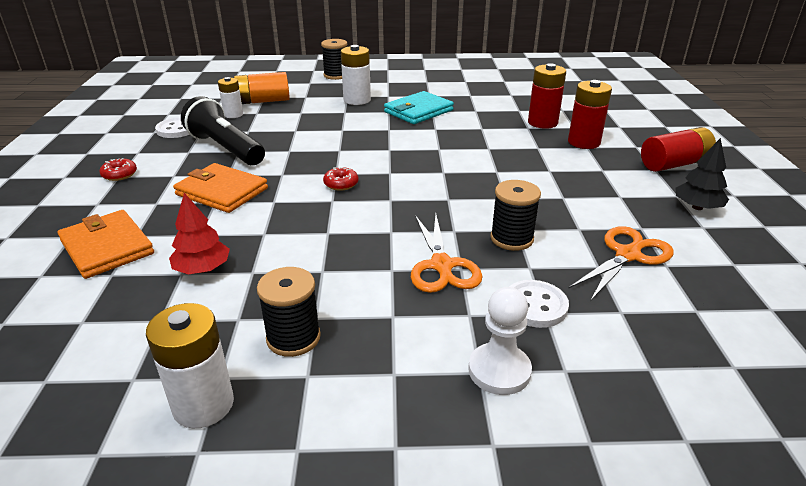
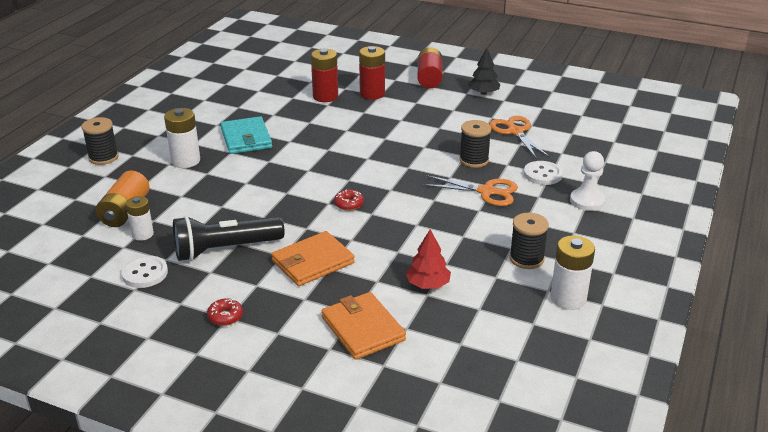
camera: 65 degrees left, 0 degrees up
(107, 247) = (363, 328): orange wallet -> orange wallet turned 75 degrees clockwise

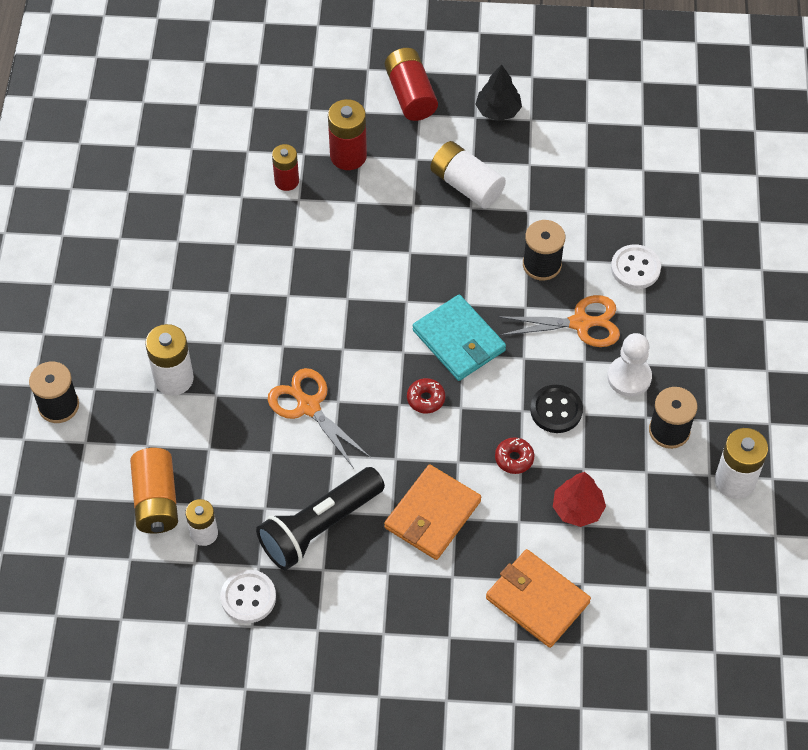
camera: 20 degrees left, 25 degrees up
(225, 316) = (380, 633): red donut -> red donut (514, 458)
(246, 138) = (227, 308): turquoise wallet -> turquoise wallet (459, 340)
(325, 96) = (286, 181): red battery -> red battery, size x0.66
(442, 118) = (466, 185): none -> white battery
(442, 229) = (556, 410): none -> black button
(515, 131) = (571, 187): orange scissors -> orange scissors (308, 406)
(587, 201) = (703, 304): white pawn -> white pawn (629, 377)

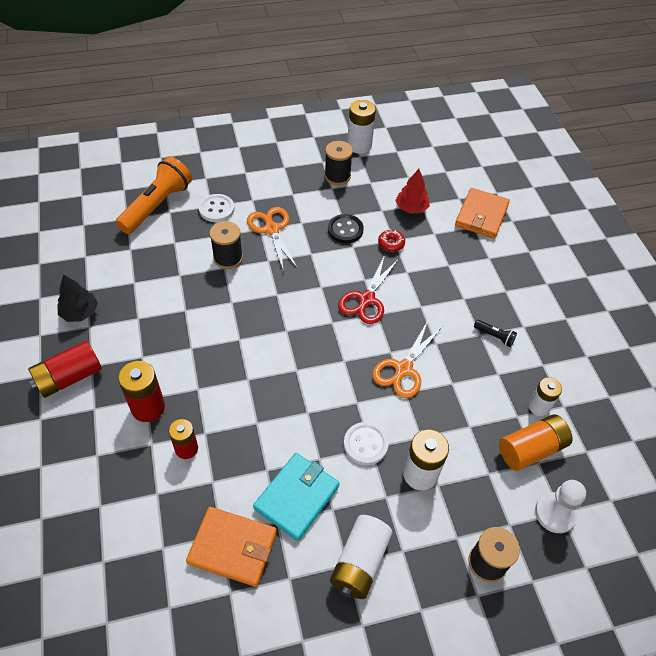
camera: 110 degrees left, 5 degrees down
(248, 597) = (569, 364): white button -> white button (365, 444)
(319, 527) = (494, 336): black flashlight -> black flashlight, size x0.42
(426, 399) = (366, 300): red donut -> red scissors
(432, 514) = (452, 277): orange wallet -> orange wallet (233, 548)
(459, 340) = (310, 291): turquoise wallet -> turquoise wallet (297, 497)
(466, 185) = (163, 317): white battery -> white battery (360, 562)
(629, 377) = (305, 199): white pawn -> white pawn (555, 513)
(658, 204) = (157, 206): none -> orange flashlight

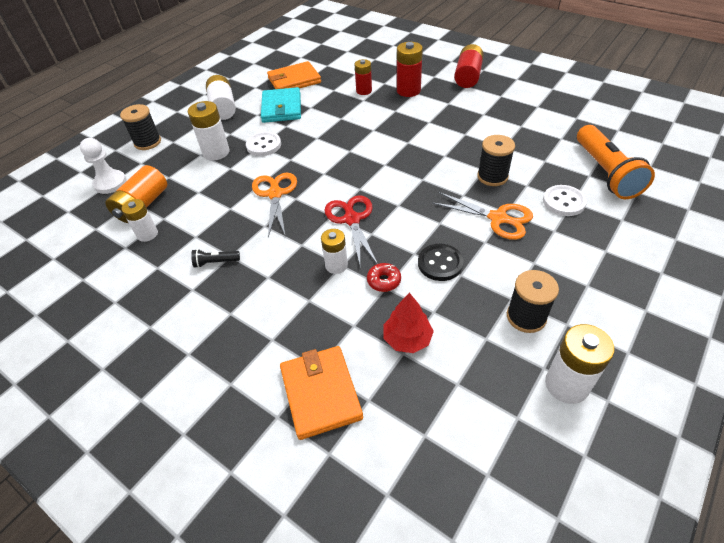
camera: 145 degrees right, 5 degrees down
(80, 312) = (518, 97): black tree -> none
(411, 274) = (336, 265): none -> white battery

